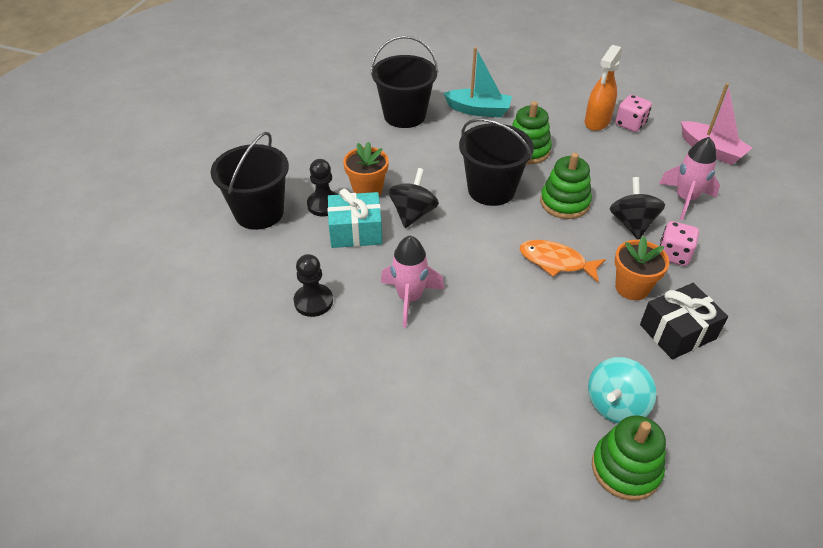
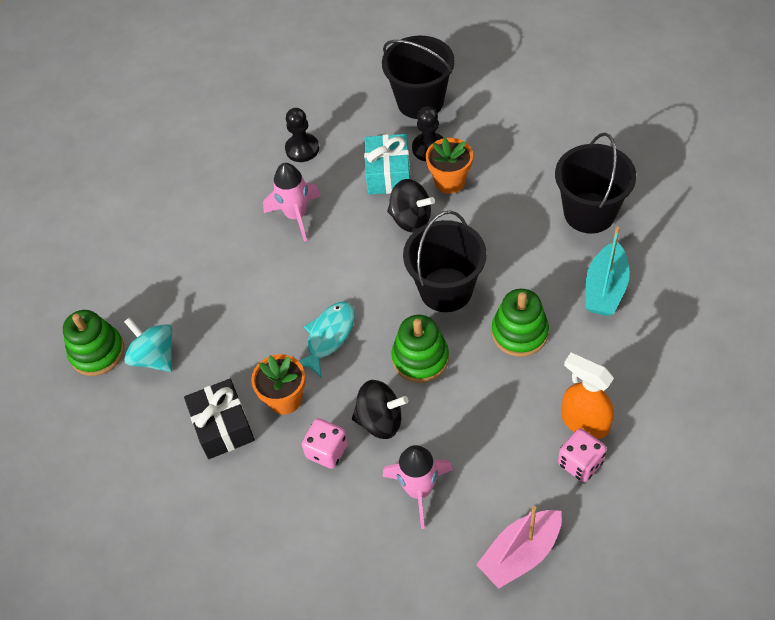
camera: 100 degrees right, 10 degrees up
(556, 262) = (329, 336): orange fish -> turquoise fish

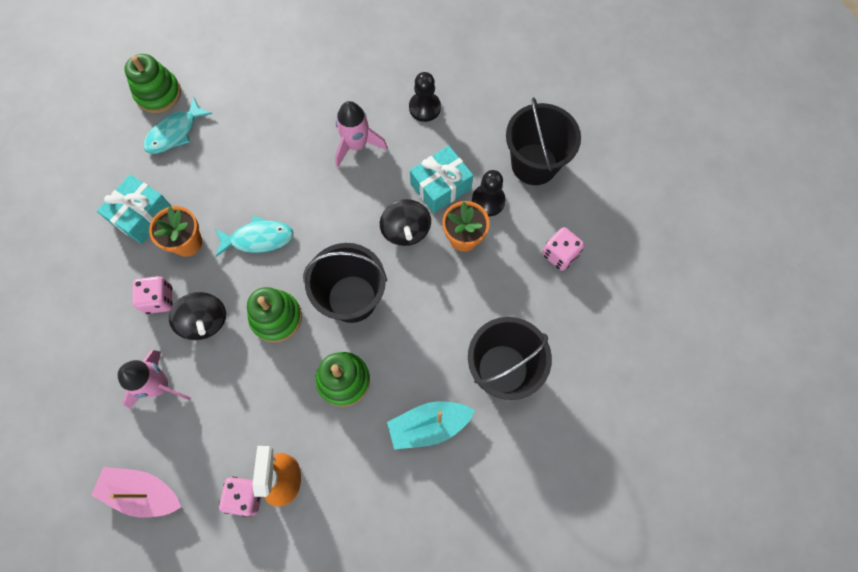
camera: 50 degrees right, 15 degrees up
(155, 357) = (175, 132): turquoise spinning top -> turquoise fish
(223, 426) = (142, 215): black gift -> turquoise gift
(515, 125) = (560, 254): none -> pink dice

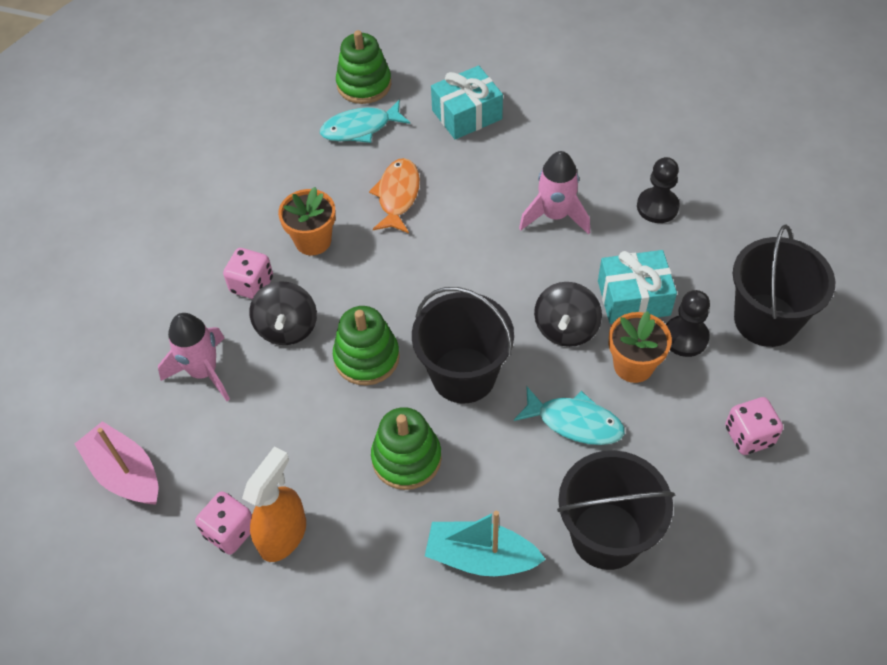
camera: 30 degrees right, 15 degrees down
(142, 215) = (281, 195): turquoise gift -> turquoise gift (467, 115)
(233, 177) = (397, 195): none -> orange fish
(258, 239) = (391, 268): turquoise fish -> turquoise fish (575, 422)

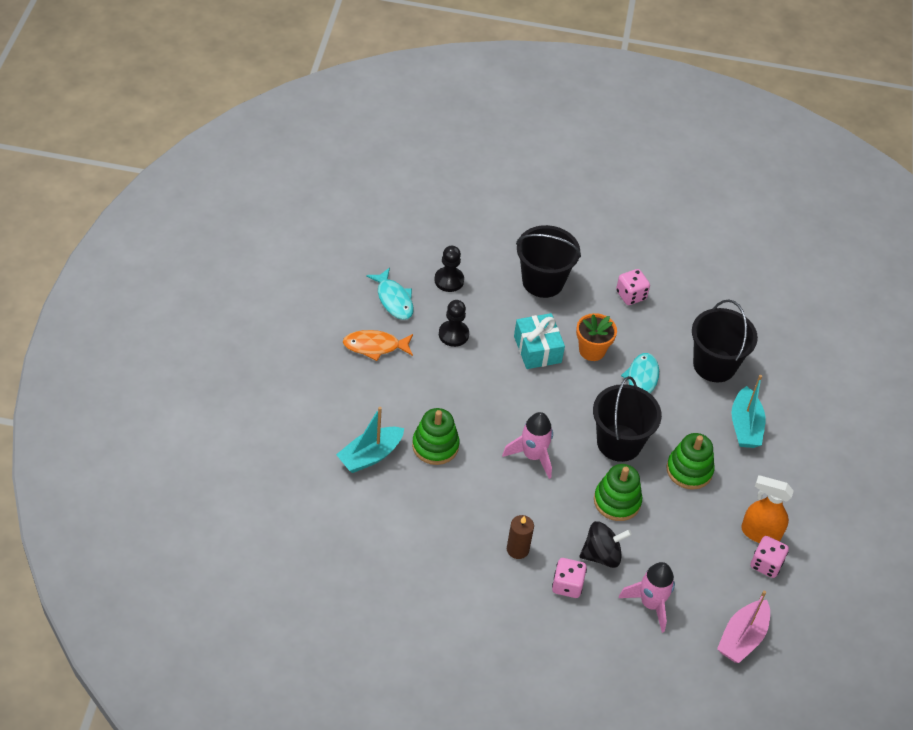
camera: 105 degrees left, 5 degrees down
(313, 240) = (517, 549): orange flower pot -> brown candle
(360, 128) = (392, 530): turquoise fish -> turquoise fish (394, 299)
(364, 84) = (339, 534): green stacking toy -> green stacking toy (435, 446)
(397, 195) = (464, 496): orange fish -> orange fish (375, 346)
(467, 115) = (370, 455): turquoise gift -> turquoise boat
(555, 215) = (470, 394): pink rocket -> pink rocket (533, 456)
(566, 329) = (570, 386): black spinning top -> none
(685, 337) = (564, 323): black pawn -> black pawn (449, 280)

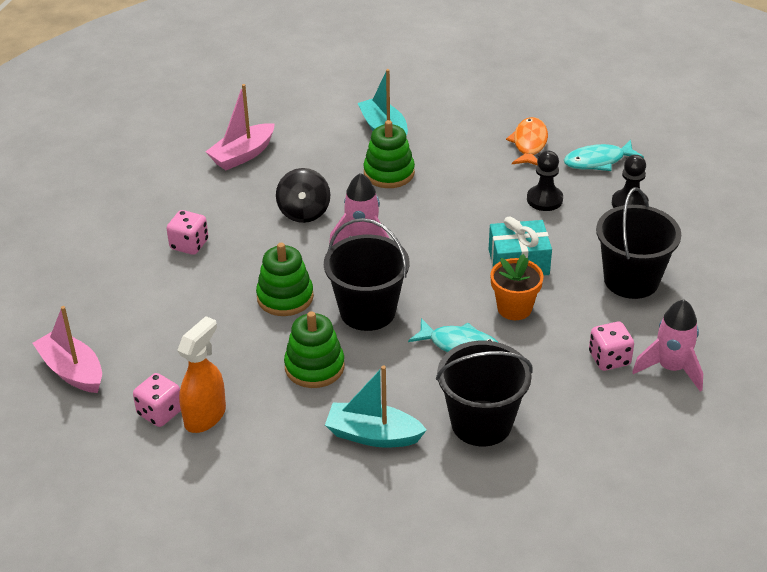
camera: 105 degrees right, 10 degrees down
(426, 567) = (242, 155): none -> pink boat
(517, 549) = (244, 215): brown candle -> none
(601, 555) = (218, 275): black spinning top -> black spinning top (304, 212)
(650, 604) = (144, 303): pink rocket -> pink rocket (671, 368)

